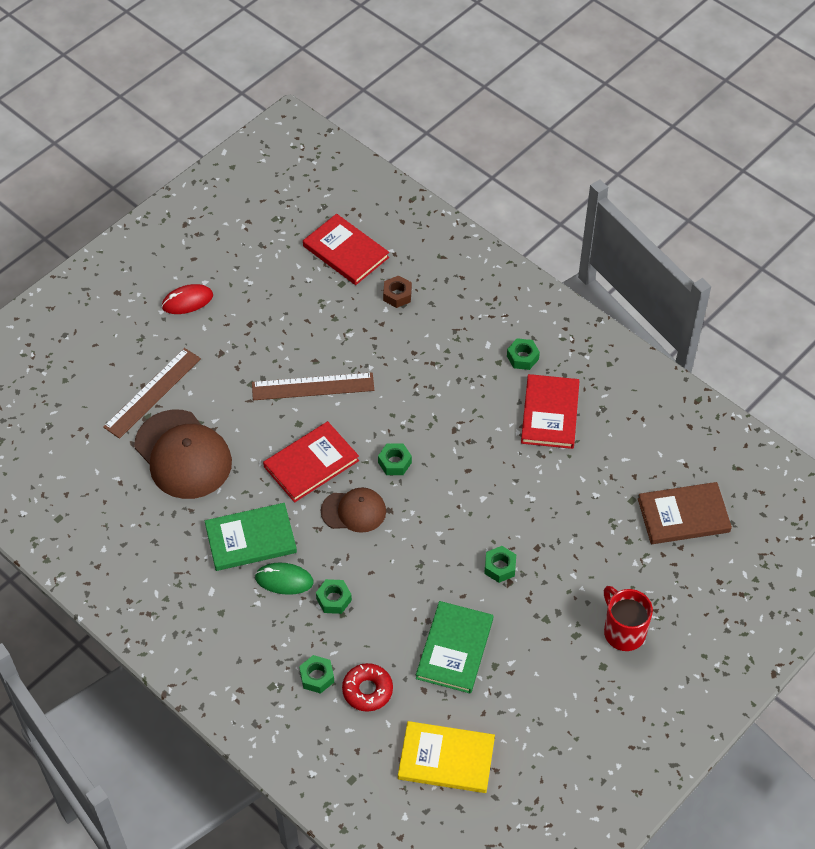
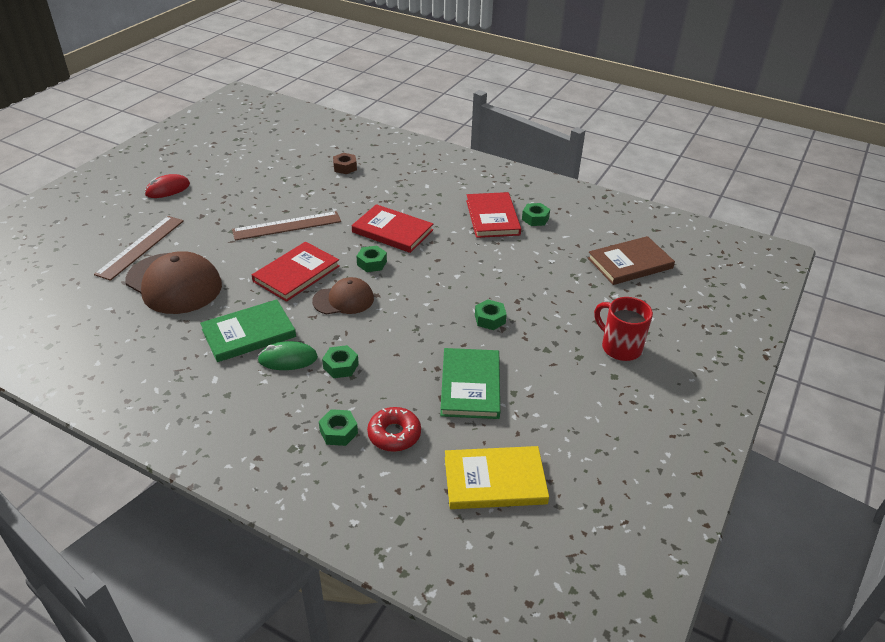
camera: 15 degrees left, 15 degrees down
(345, 252) = (297, 150): red book -> red book (392, 231)
(522, 357) = (457, 189): green nut -> green nut (535, 219)

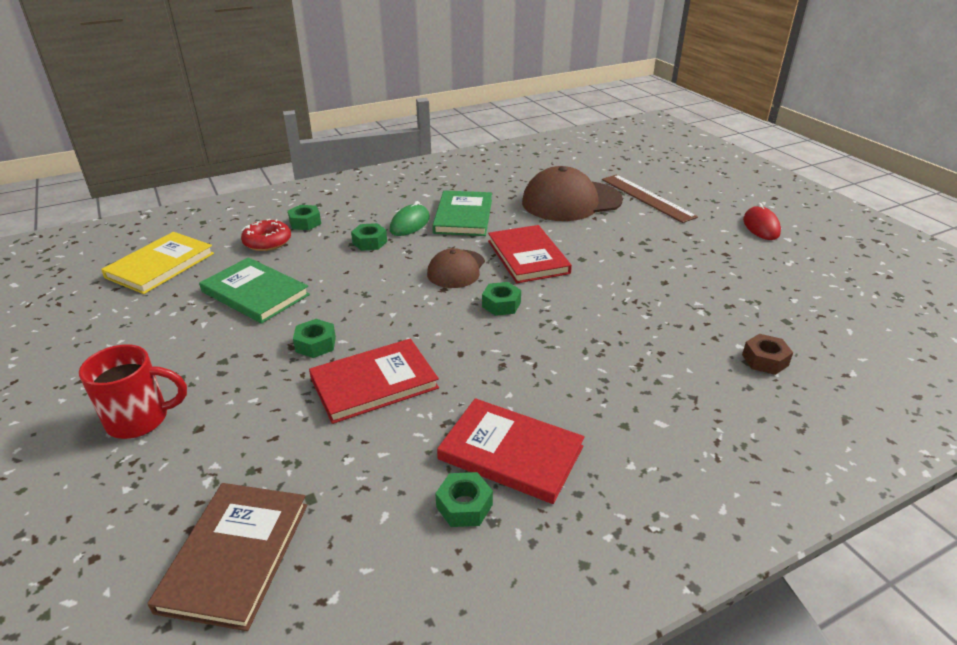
camera: 125 degrees right, 5 degrees down
(287, 226) = (627, 274): brown ruler -> none
(392, 231) = (555, 342): red book -> red book (374, 383)

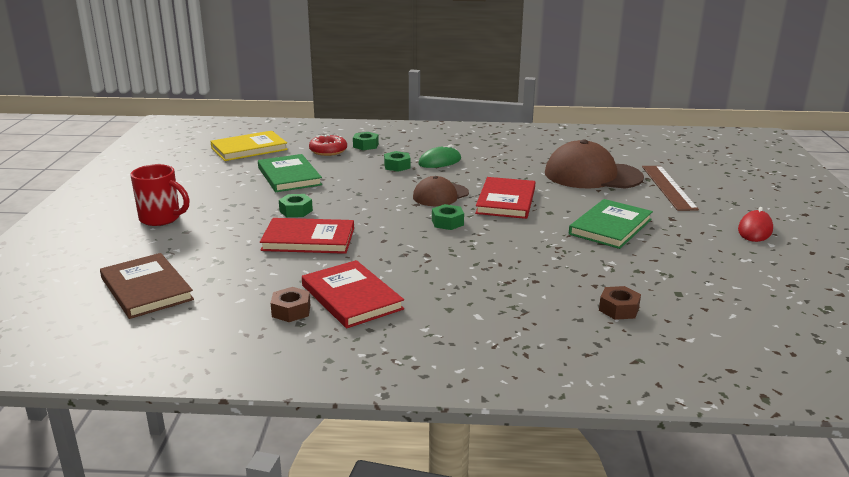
camera: 30 degrees right, 10 degrees down
(235, 556) = (146, 289): brown book -> brown book turned 75 degrees counterclockwise
(463, 216) = (487, 166): green book -> green book (610, 227)
(464, 506) = (291, 311): green nut -> brown nut

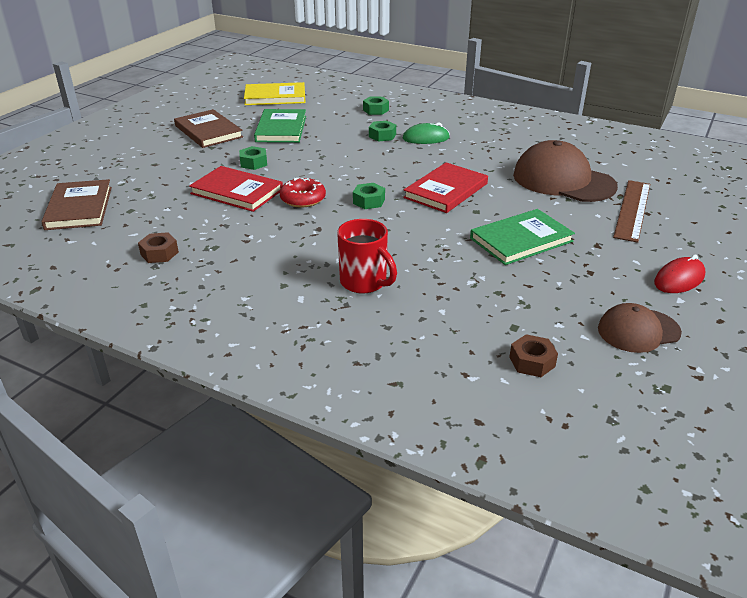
camera: 25 degrees right, 10 degrees up
(161, 219) = (147, 149): red mug -> red mug (365, 282)
(212, 191) = (208, 131): none -> brown book
(328, 151) = (338, 110): red donut -> red donut (303, 199)
(351, 297) = (216, 253): red book -> none
(440, 195) = (391, 172): brown cap -> brown cap (638, 331)
(619, 309) = (435, 327): brown nut -> brown nut (532, 362)

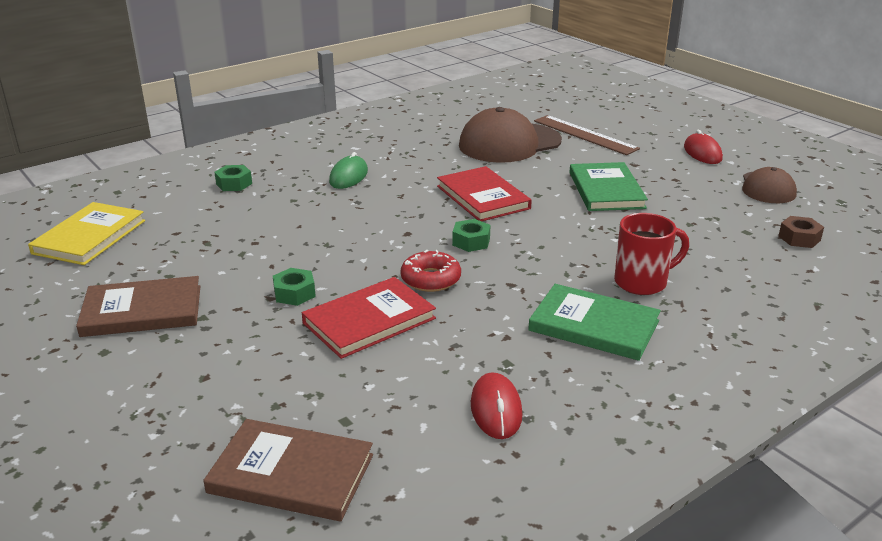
camera: 65 degrees left, 5 degrees down
(159, 253) = (496, 409): brown nut -> red mouse
(281, 129) = (209, 254): green book -> green book (594, 326)
(382, 136) = (312, 197): green nut -> none

